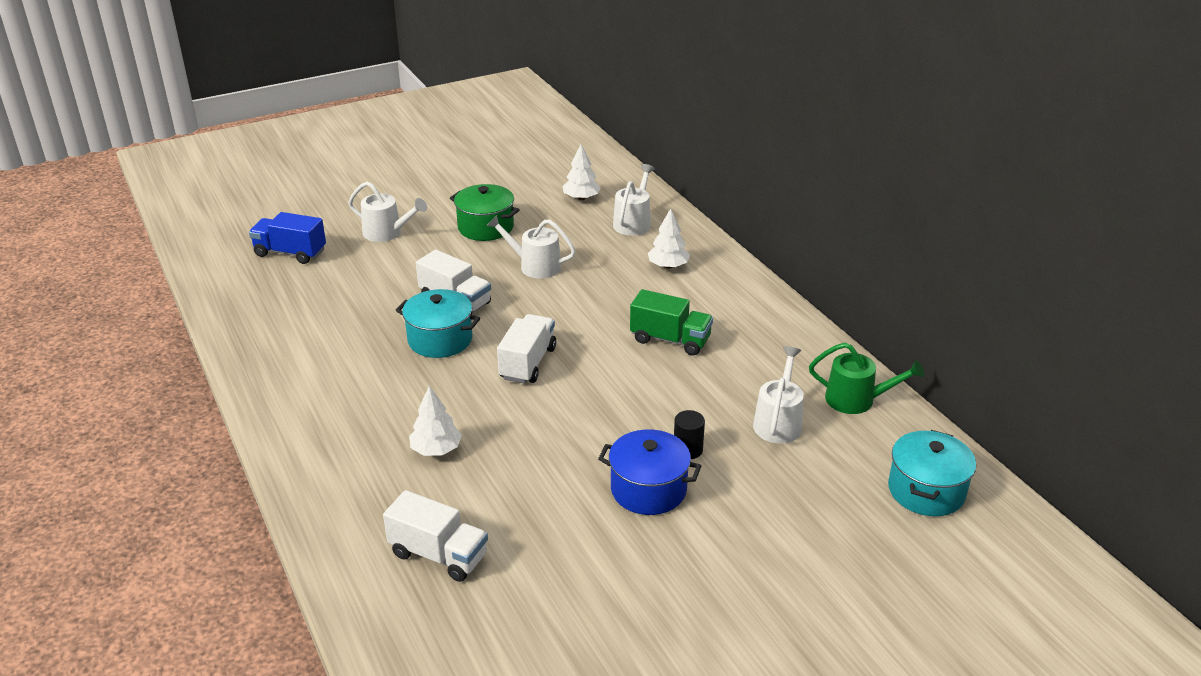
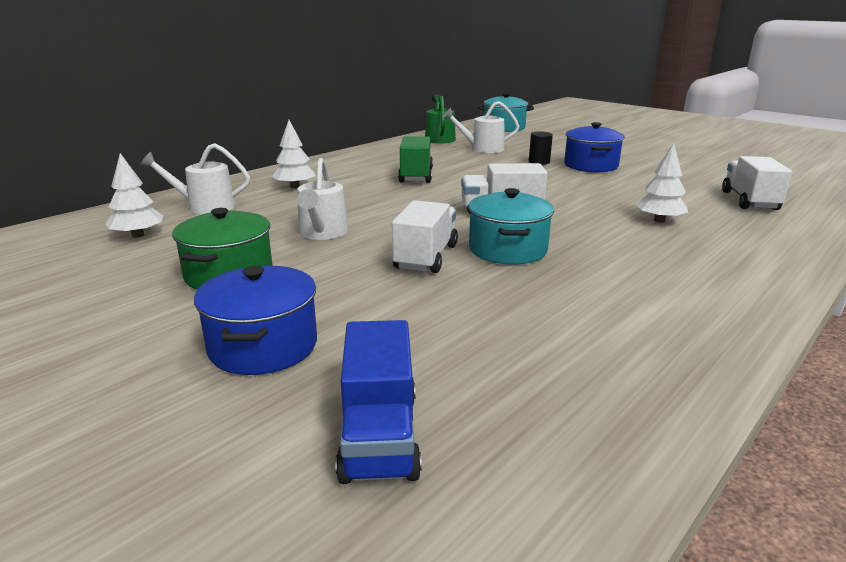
camera: 110 degrees left, 10 degrees down
(387, 233) = (263, 346): white watering can -> blue pot

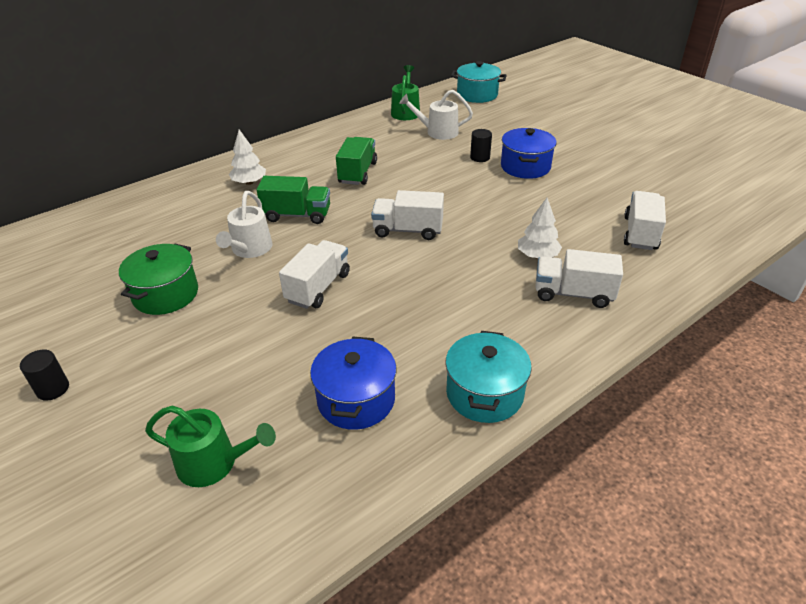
camera: 10 degrees right, 15 degrees up
(88, 375) = (53, 389): none -> black cylinder
(138, 235) = (111, 240): white tree -> none
(205, 206) = (170, 205): white watering can -> none
(263, 346) = (168, 374): blue pot -> blue pot (356, 400)
(365, 206) = (297, 215): none -> green truck
(379, 436) = (214, 463): blue truck -> green watering can
(507, 250) = (387, 284): turquoise pot -> turquoise pot (484, 393)
(725, 244) = (573, 294): none -> white truck

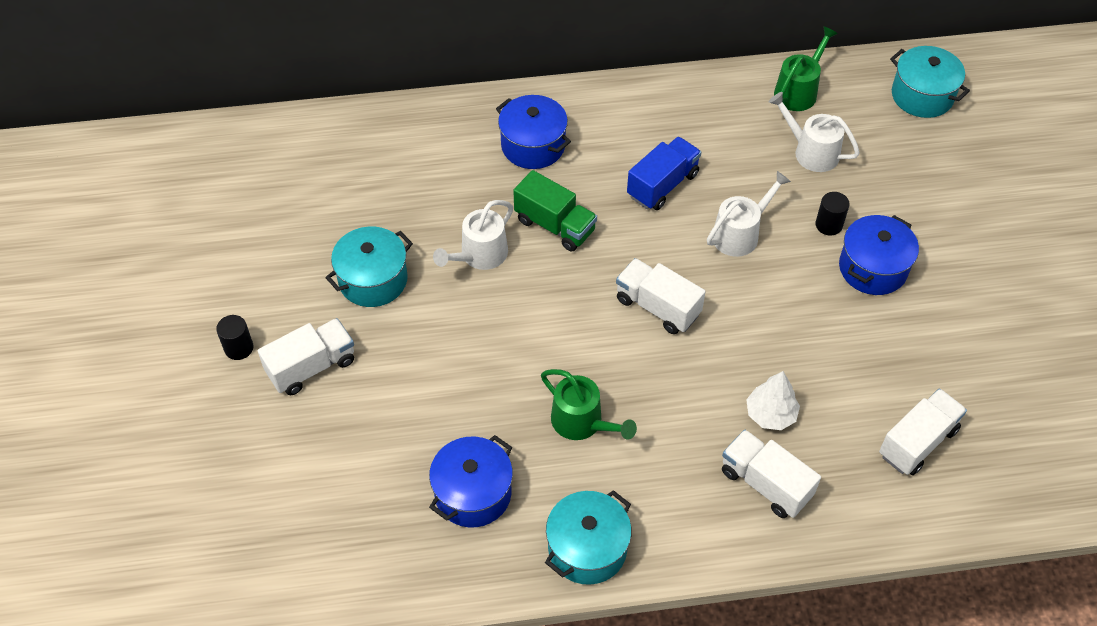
camera: 30 degrees right, 15 degrees up
(166, 294) = (373, 280): green pot -> turquoise pot
(214, 463) = (329, 493): green watering can -> green watering can (582, 422)
(249, 182) = (533, 146): white tree -> blue pot
(318, 287) = (516, 343): white truck -> white truck (311, 367)
(358, 173) = (662, 185): green truck -> blue truck
(429, 178) = (740, 234): none -> white watering can

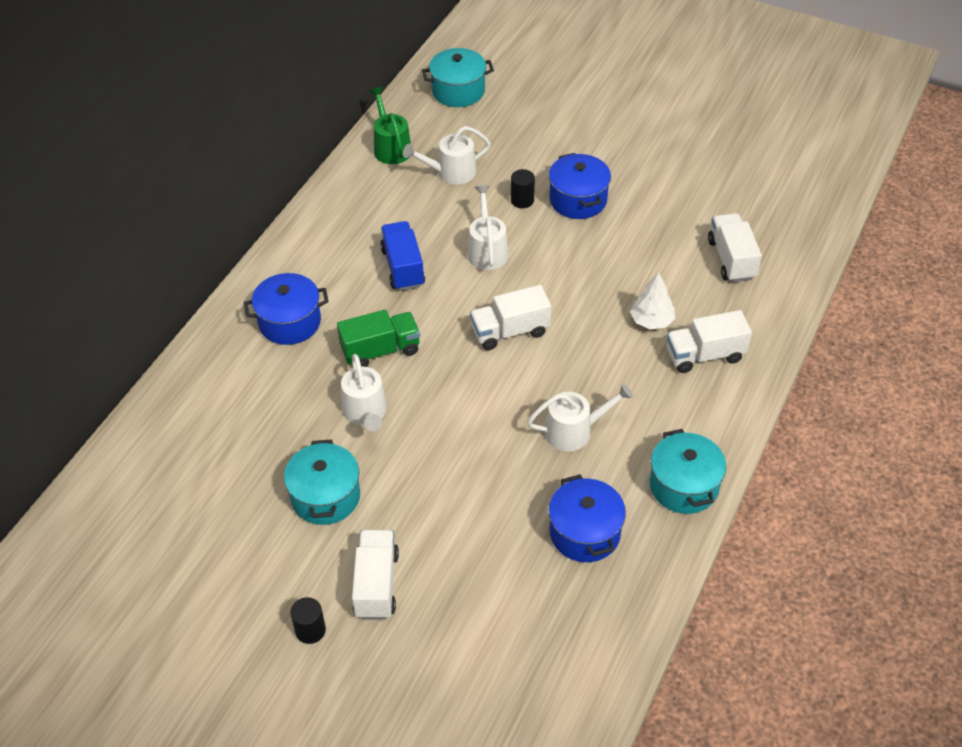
camera: 55 degrees left, 5 degrees down
(582, 422) = (574, 431): green watering can -> white watering can

